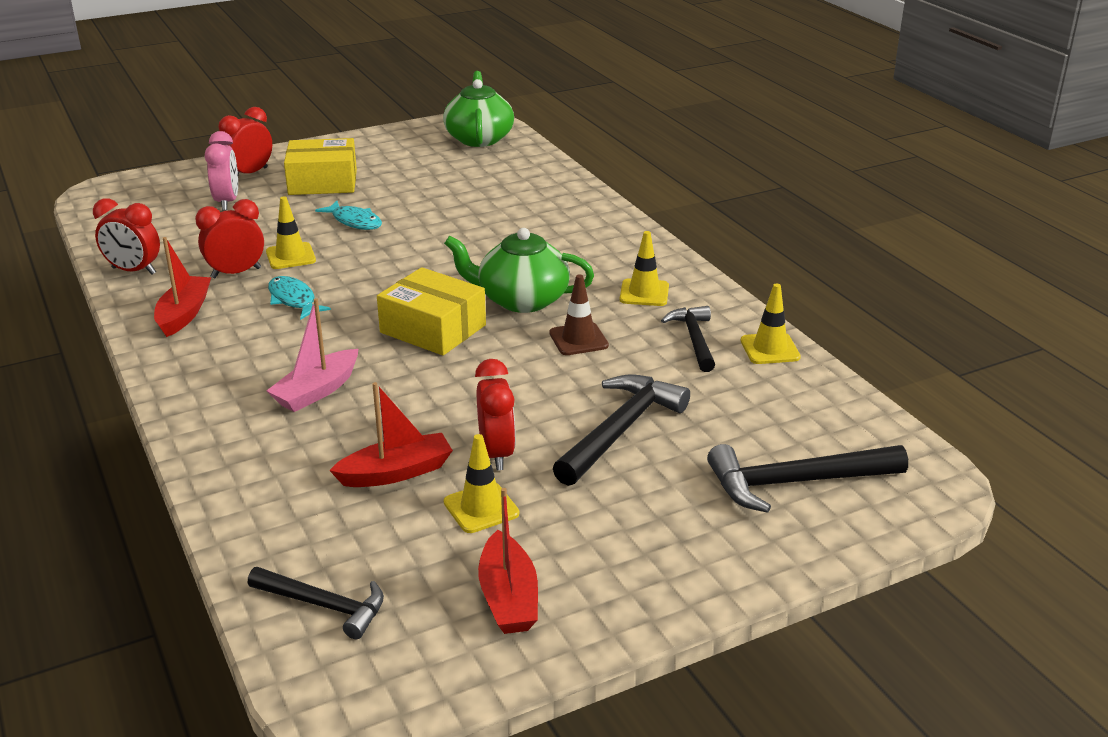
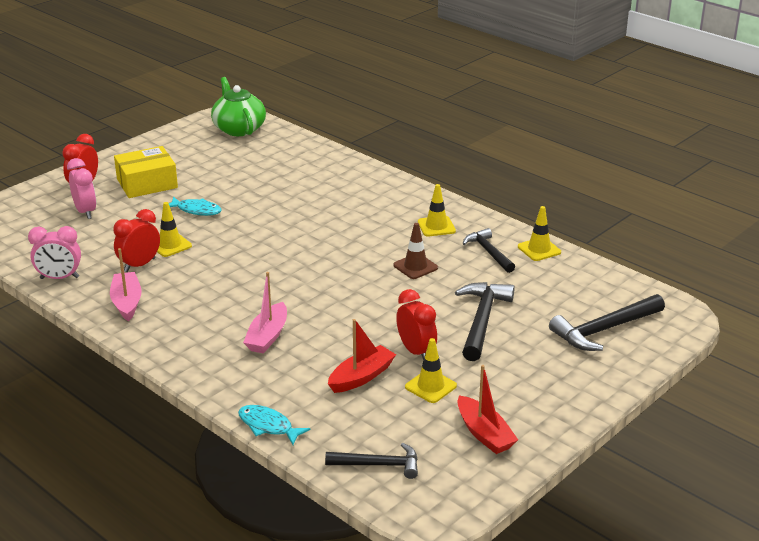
camera: 20 degrees left, 0 degrees up
(134, 271) = (59, 278): red clock -> pink clock
(184, 314) = (127, 302): red boat -> pink boat
(293, 300) = (199, 276): turquoise fish -> turquoise fish (268, 426)
(433, 329) = (313, 278): yellow box -> none
(521, 300) = (358, 246): green teapot -> none

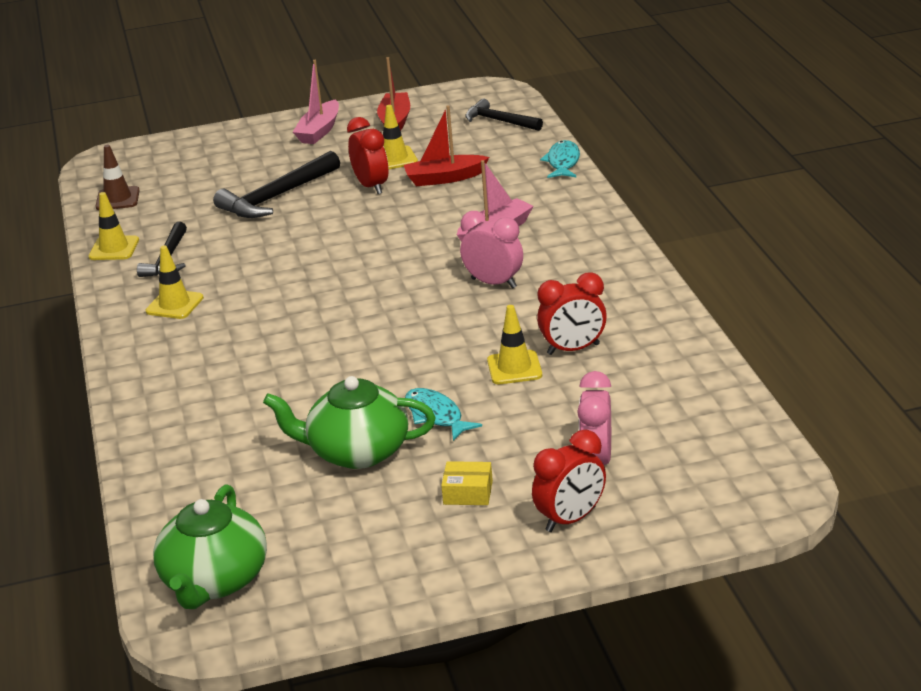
camera: 145 degrees left, 0 degrees up
(59, 278) = (686, 358): pink clock -> pink clock (494, 283)
(127, 302) = (619, 304): pink boat -> pink boat (319, 131)
(147, 183) = (468, 492): yellow box -> yellow box, size x0.50
(224, 185) = (357, 452): none -> green teapot
(268, 426) = (563, 162): turquoise fish -> turquoise fish turned 150 degrees counterclockwise
(415, 267) = (264, 263): brown traffic cone -> brown traffic cone (117, 199)
(416, 351) = (371, 186): red clock -> red clock turned 150 degrees clockwise
(605, 330) = (185, 165): black hammer -> none

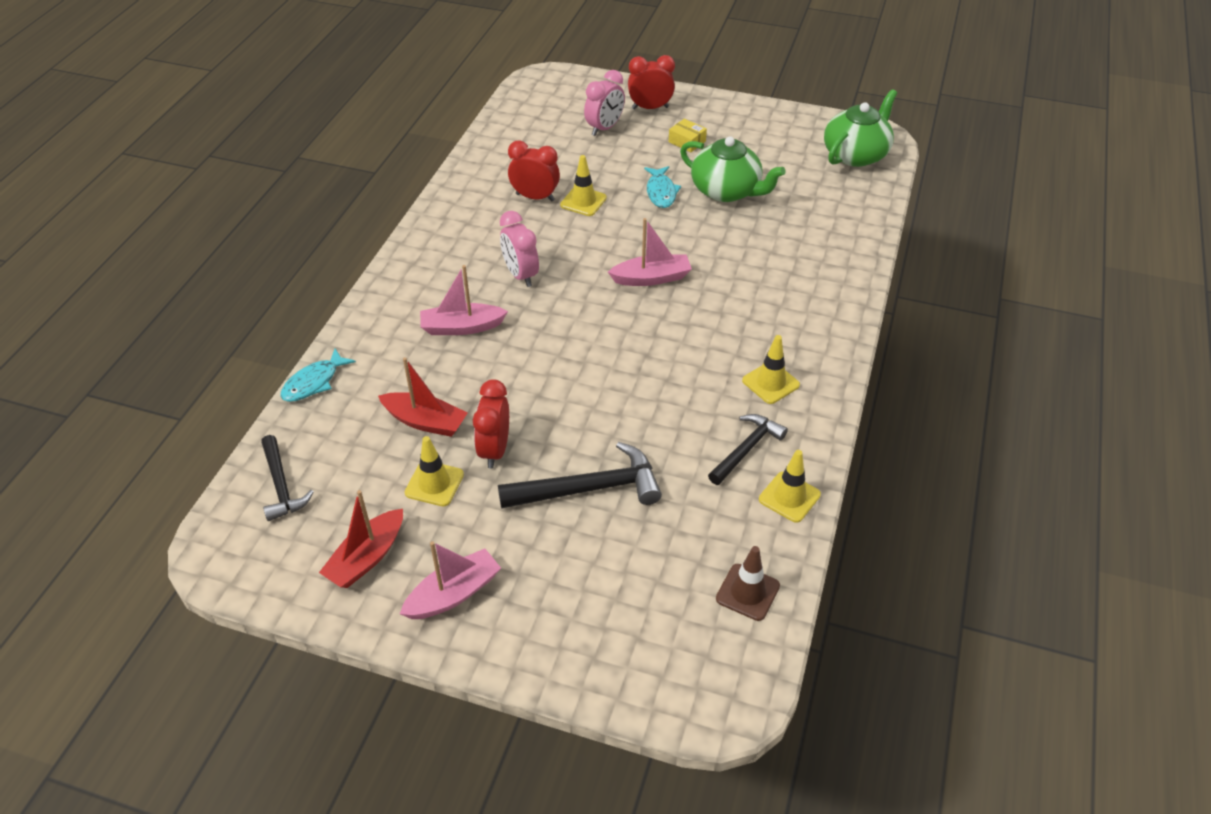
camera: 150 degrees left, 15 degrees up
(360, 333) = (651, 278): none -> pink boat

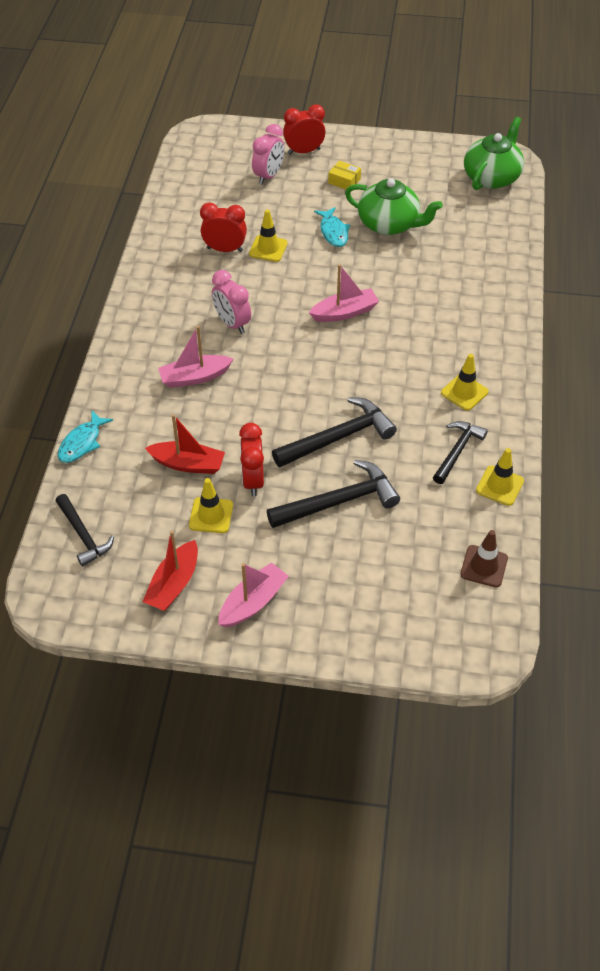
camera: 10 degrees left, 5 degrees up
(607, 415) = (338, 437): none -> black hammer

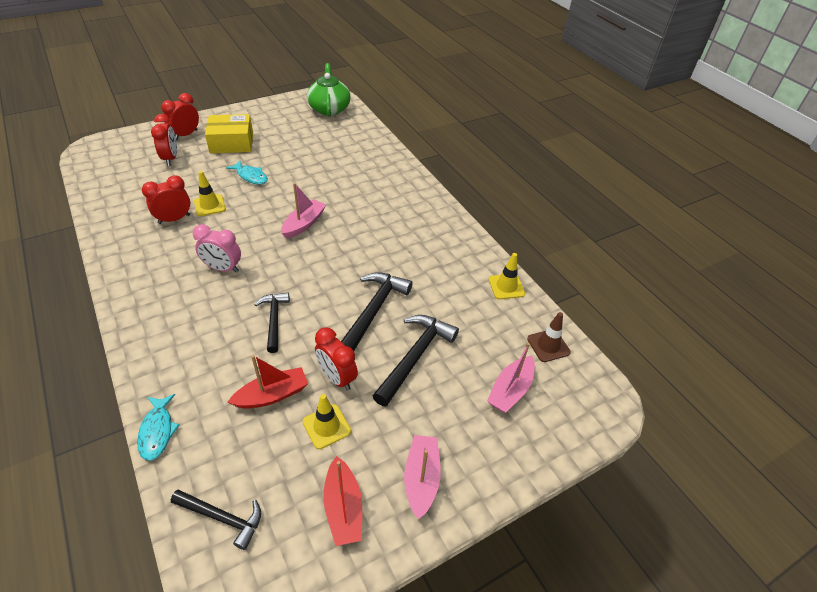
camera: 40 degrees left, 5 degrees down
(195, 377) = (223, 322): pink boat -> pink boat (510, 390)
(268, 176) = (171, 158): pink clock -> red clock
(344, 181) = (232, 143): yellow box -> yellow box, size x2.01
(389, 224) = (287, 157): green teapot -> none
(457, 451) = (460, 278): black hammer -> black hammer (274, 320)
(464, 392) = (429, 239): yellow traffic cone -> none

